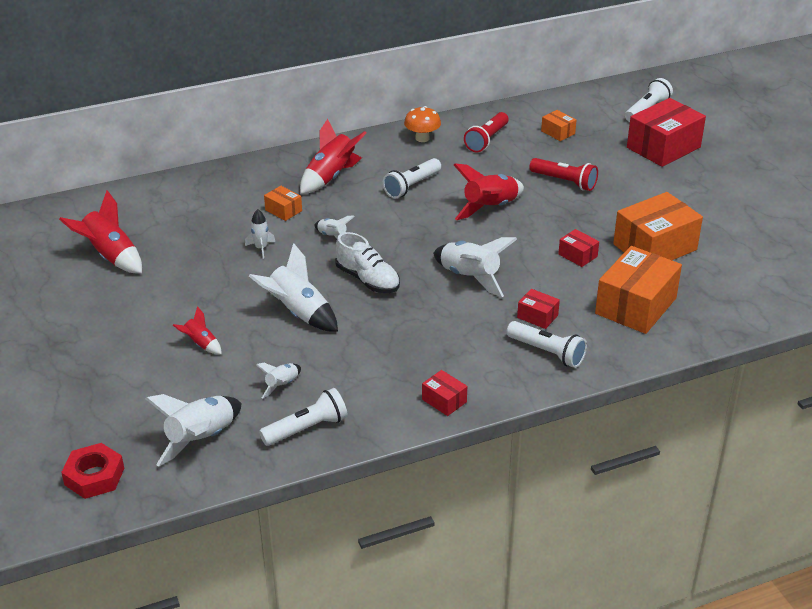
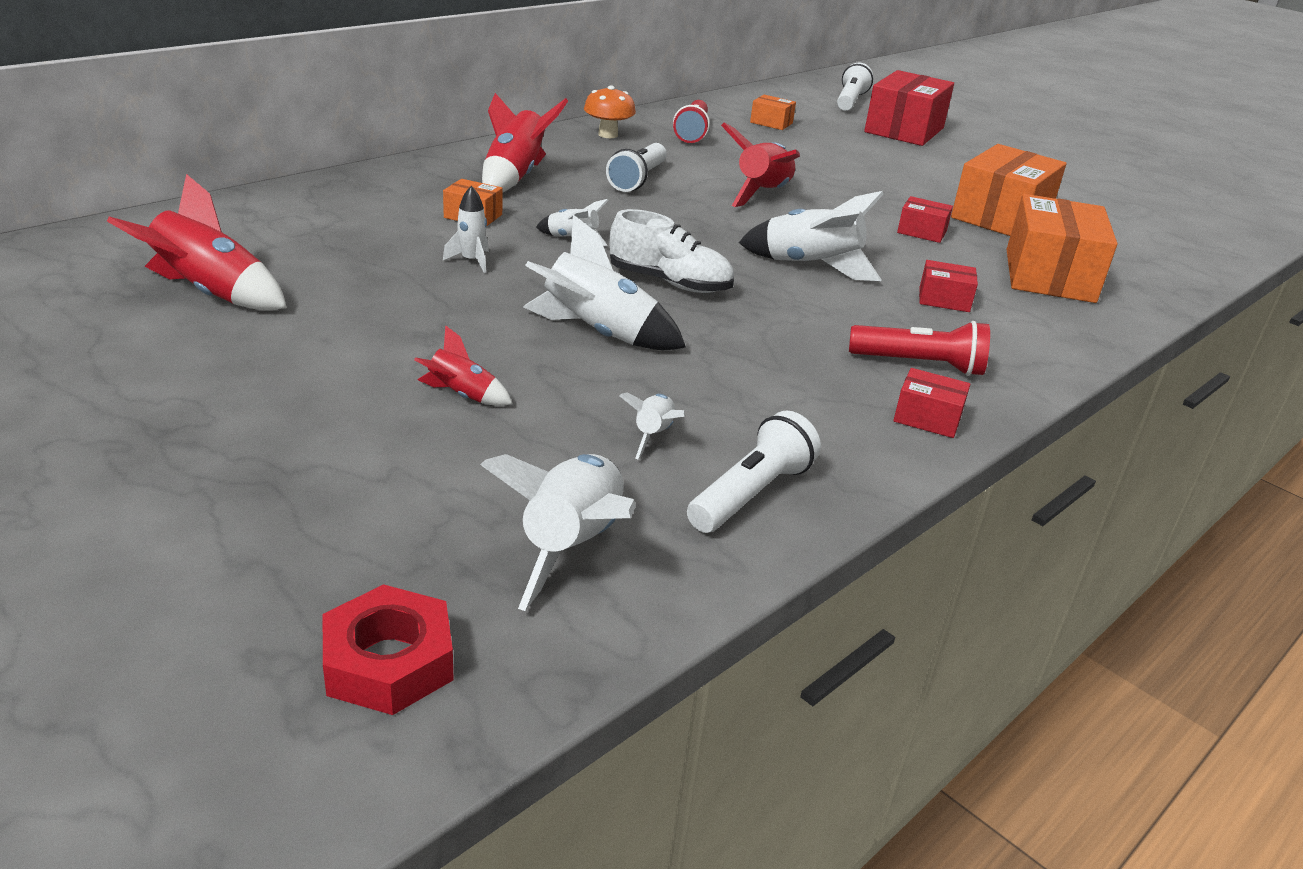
camera: 25 degrees left, 5 degrees down
(547, 352) = (1002, 338): white flashlight -> none
(564, 182) = (827, 165): red flashlight -> red flashlight (920, 365)

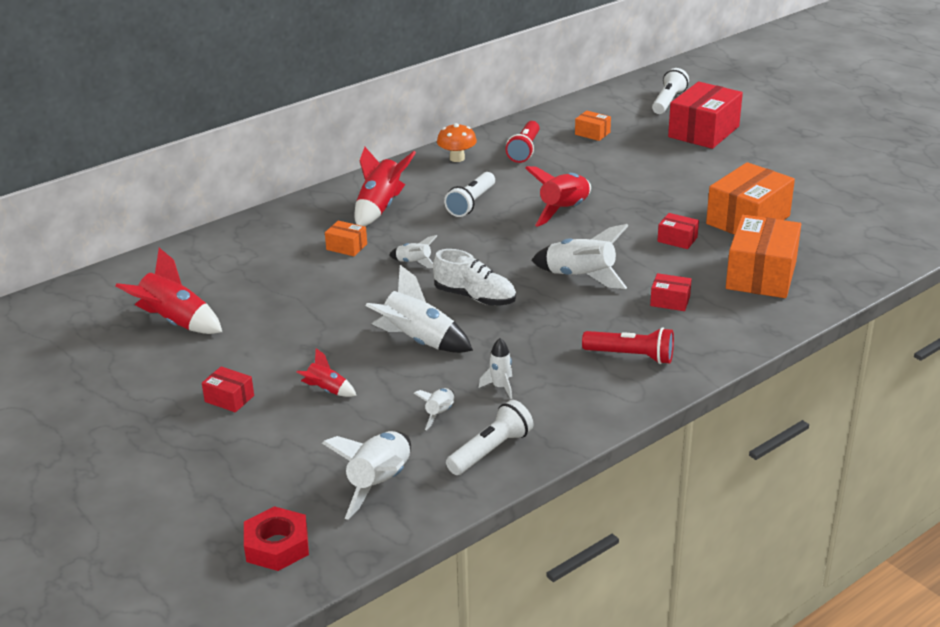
camera: 10 degrees right, 0 degrees up
(471, 261) = (342, 286): white rocket -> white rocket (500, 387)
(927, 418) = (621, 396): red box -> red box (229, 399)

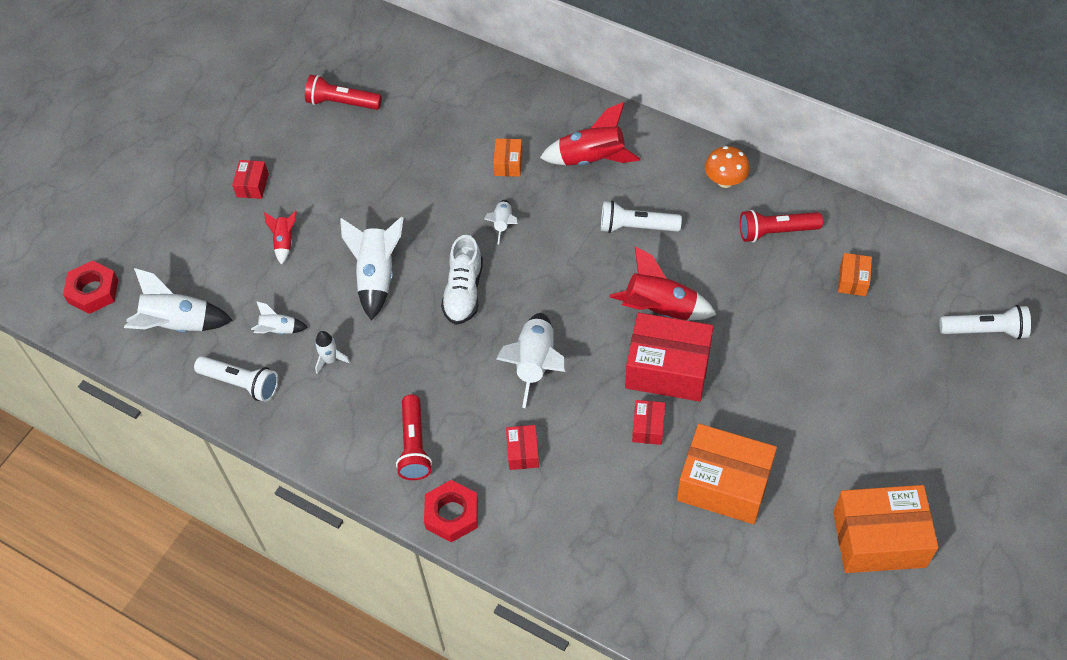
camera: 70 degrees right, 25 degrees up
(175, 322) = (342, 103): red rocket -> red flashlight
(703, 132) = (922, 388): red box -> red box (667, 369)
(717, 350) = (451, 514): none -> red nut
(761, 275) = (609, 523): orange box -> orange box (879, 539)

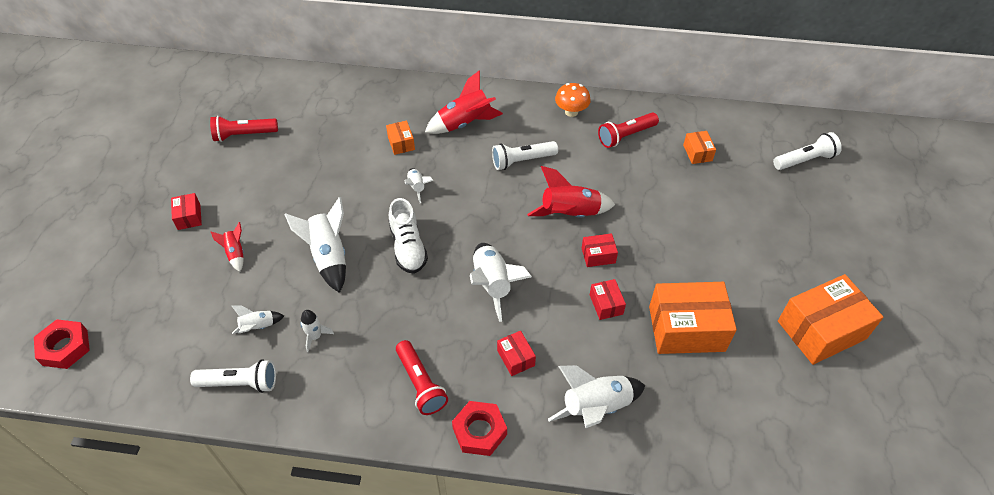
camera: 25 degrees left, 5 degrees down
(178, 325) = (160, 351): white rocket -> white rocket (596, 407)
(667, 369) = (598, 255): red box -> red box, size x0.47

